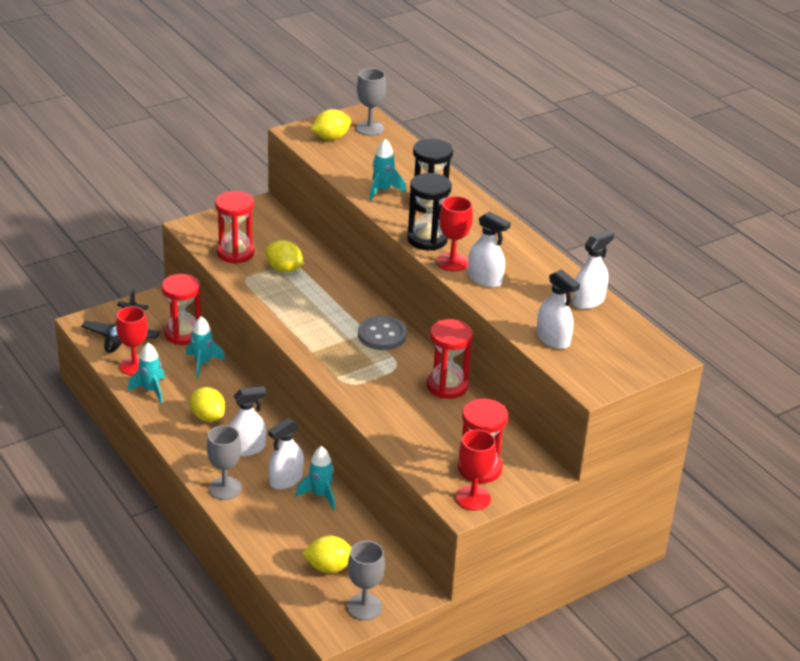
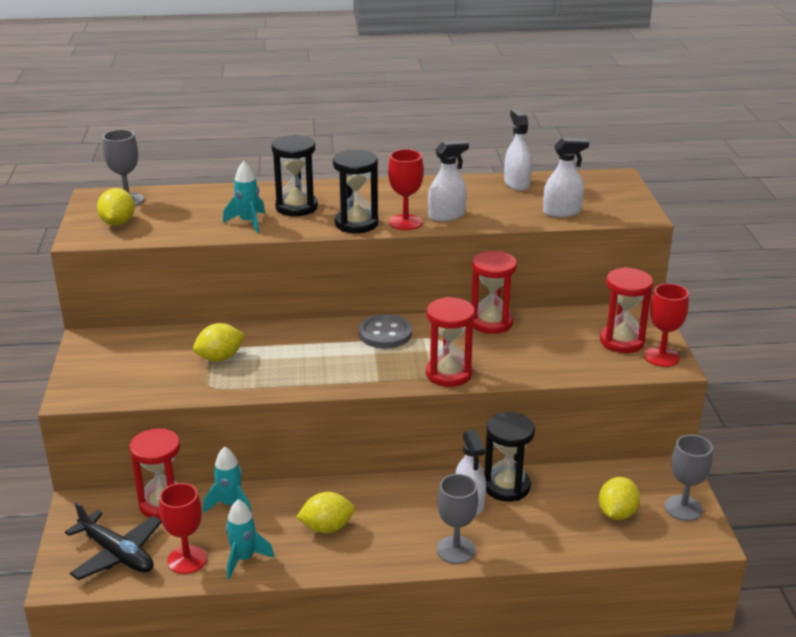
camera: 60 degrees left, 5 degrees down
(235, 253) = (157, 380): red hourglass -> red hourglass (448, 374)
(247, 448) = (401, 514): white spray bottle -> none
(320, 495) = (506, 486): turquoise rocket -> black hourglass

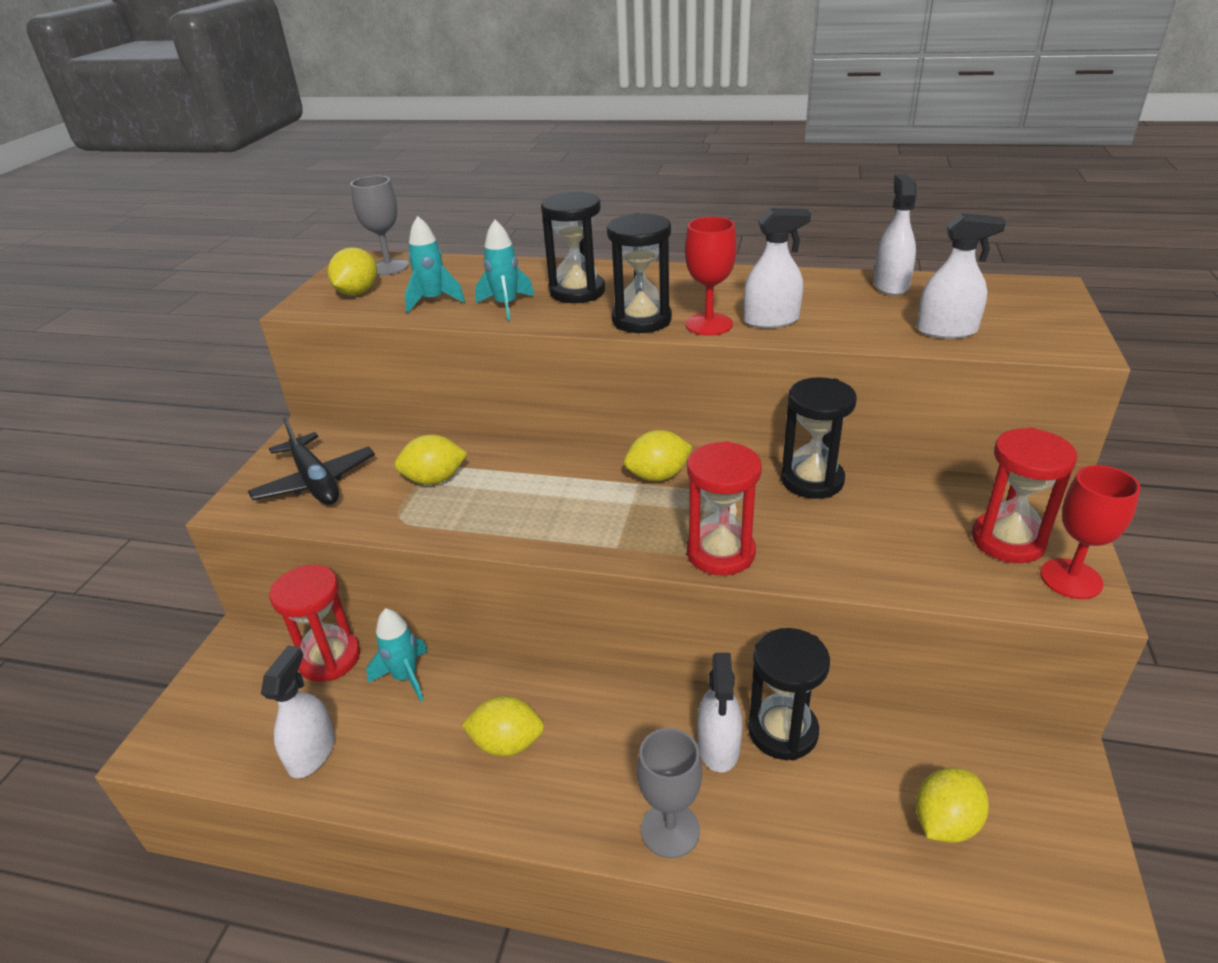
camera: 20 degrees right, 5 degrees up
(117, 554) = (238, 722): black plane -> black plane (315, 482)
(187, 559) = (312, 752): red goblet -> white spray bottle
(244, 559) = (379, 769): turquoise rocket -> turquoise rocket (433, 300)
(385, 333) = (658, 476): grey button -> yellow lemon
(491, 323) = (812, 480): red hourglass -> black hourglass
(683, 508) = (1064, 840): grey goblet -> none

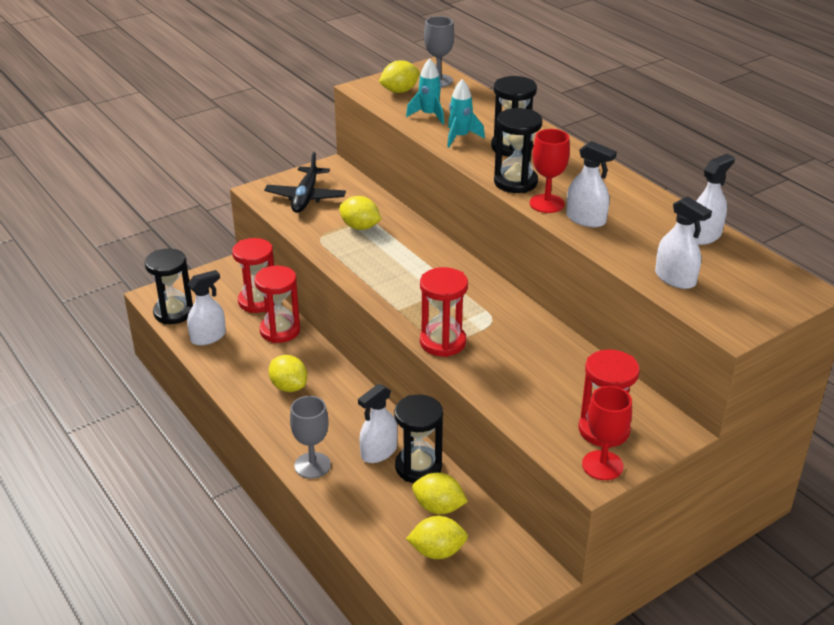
camera: 40 degrees right, 0 degrees up
(405, 677) = (280, 331): turquoise rocket -> red hourglass
(658, 476) = (472, 288): yellow lemon -> yellow lemon (438, 507)
(812, 480) = (551, 339): black hourglass -> black hourglass (173, 312)

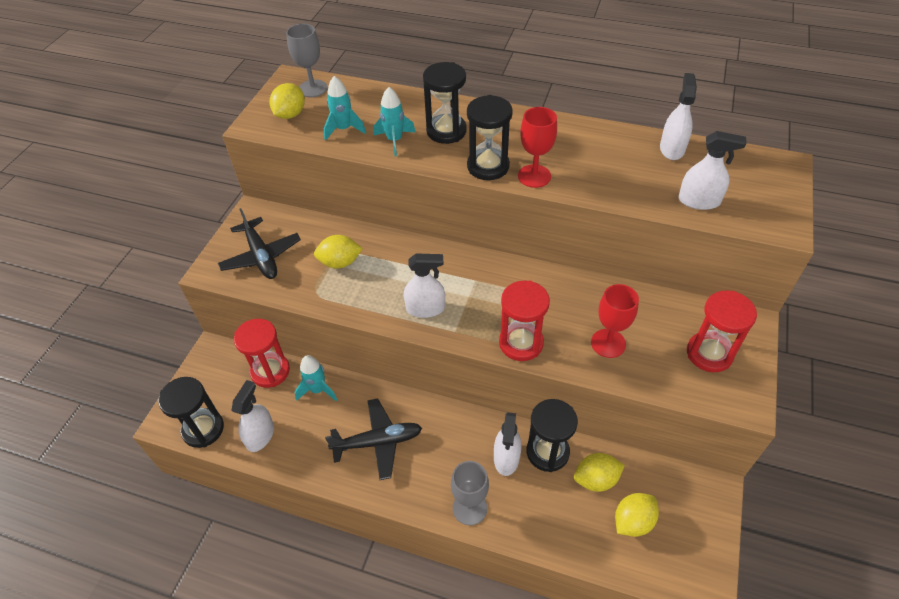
camera: 35 degrees left, 15 degrees up
(280, 331) = (318, 390): red hourglass -> turquoise rocket
(289, 387) = (378, 442): yellow lemon -> black plane
(586, 219) = (578, 177): white spray bottle -> white spray bottle (425, 308)
(602, 465) = (741, 387): red goblet -> red goblet (608, 343)

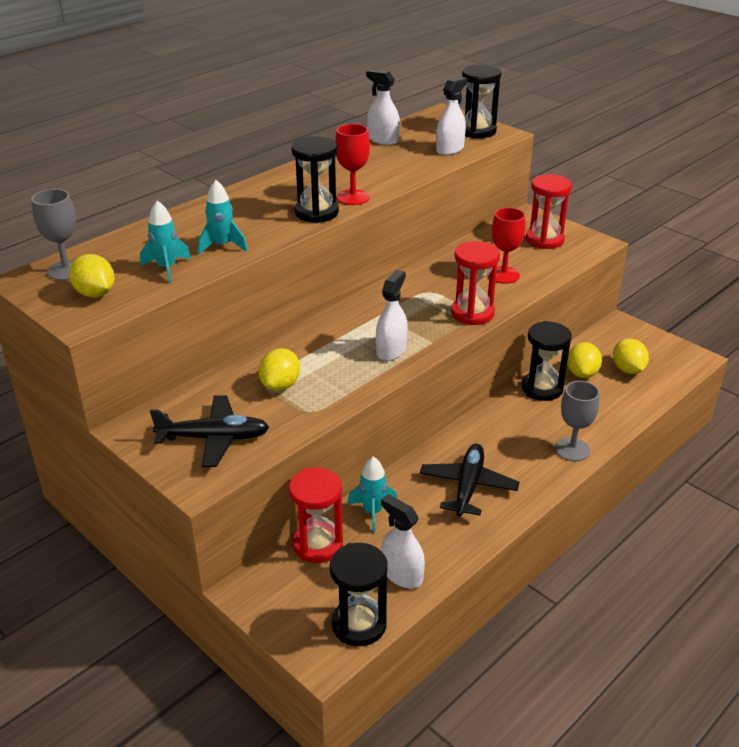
camera: 65 degrees left, 15 degrees down
(446, 131) = (242, 218): black hourglass -> black hourglass (477, 131)
(506, 458) = (534, 412): white spray bottle -> none

